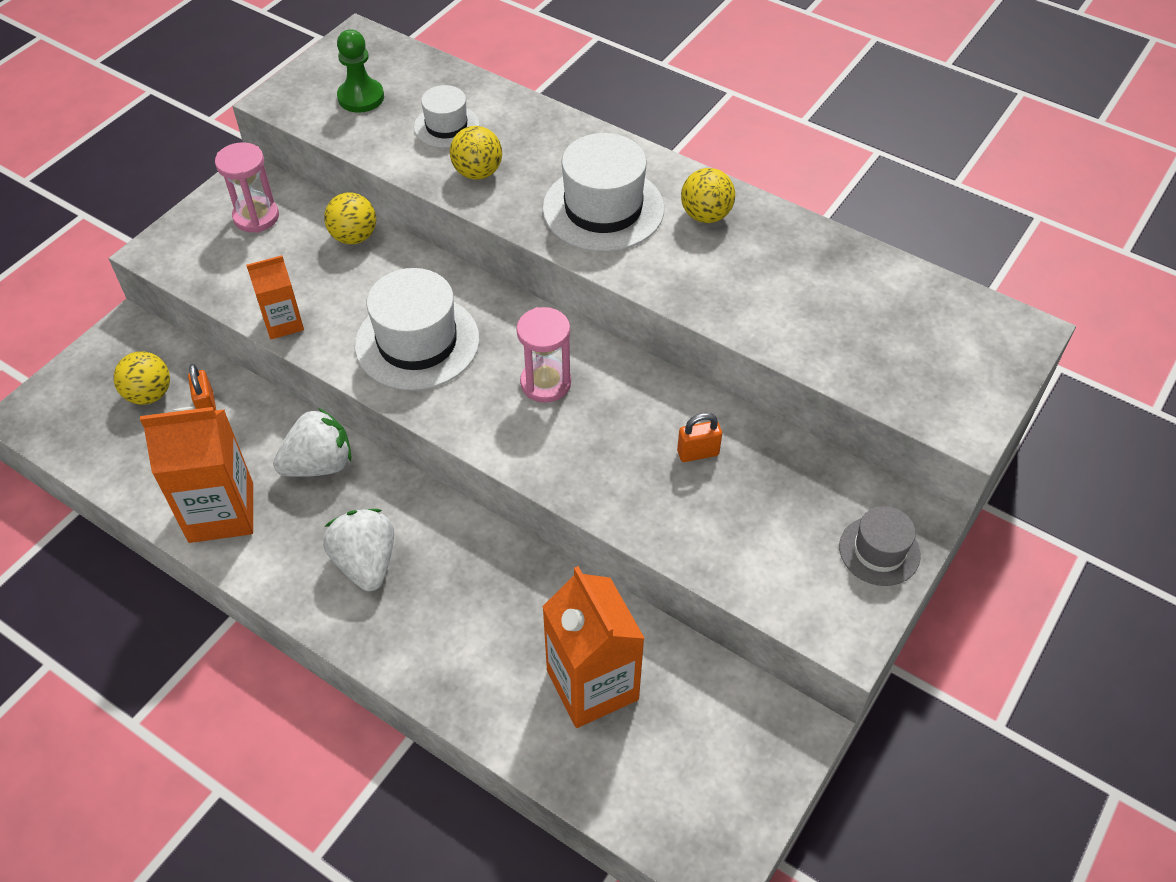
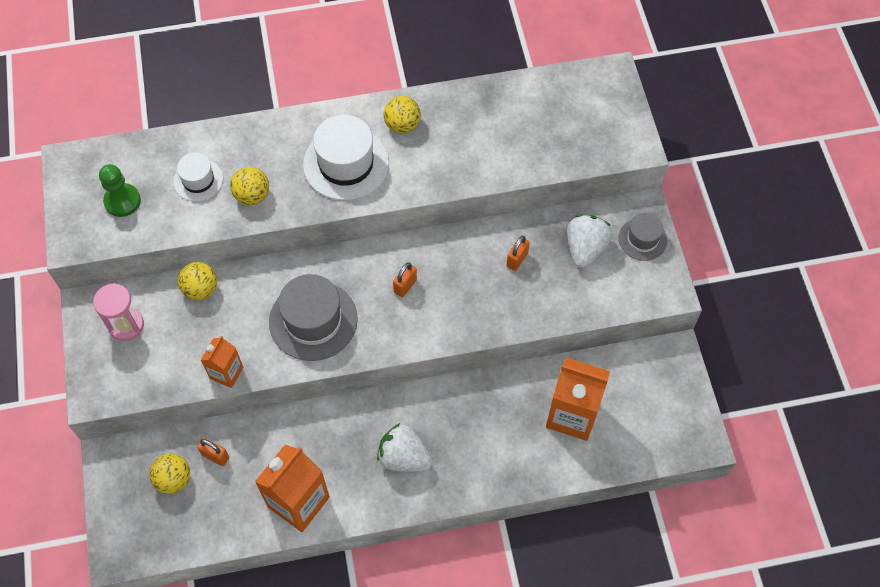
camera: 45 degrees left, 10 degrees up
(319, 464) = (318, 431): white strawberry -> white strawberry (585, 248)
(417, 342) = (313, 320): white hat -> grey hat
(545, 383) = (405, 286): pink hourglass -> orange padlock

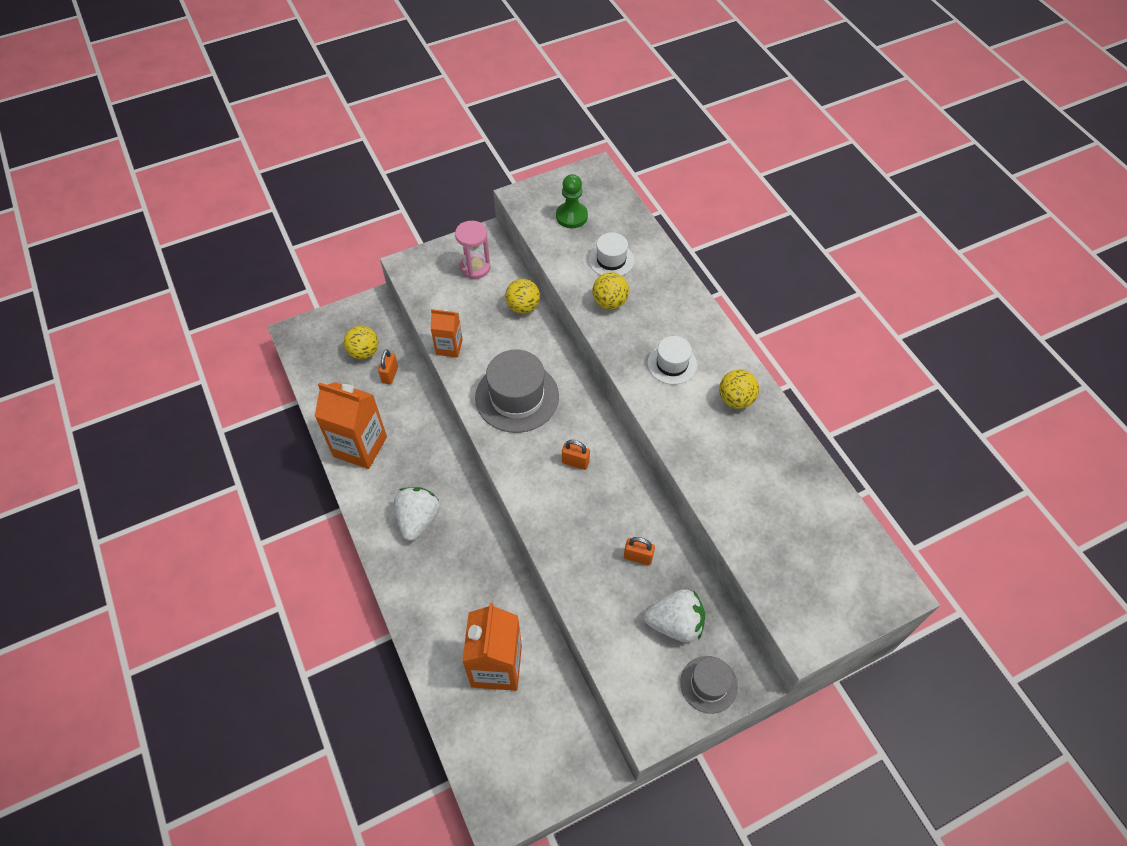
camera: 75 degrees right, 5 degrees down
(346, 163) = (672, 364): white hat -> white hat, size x0.57

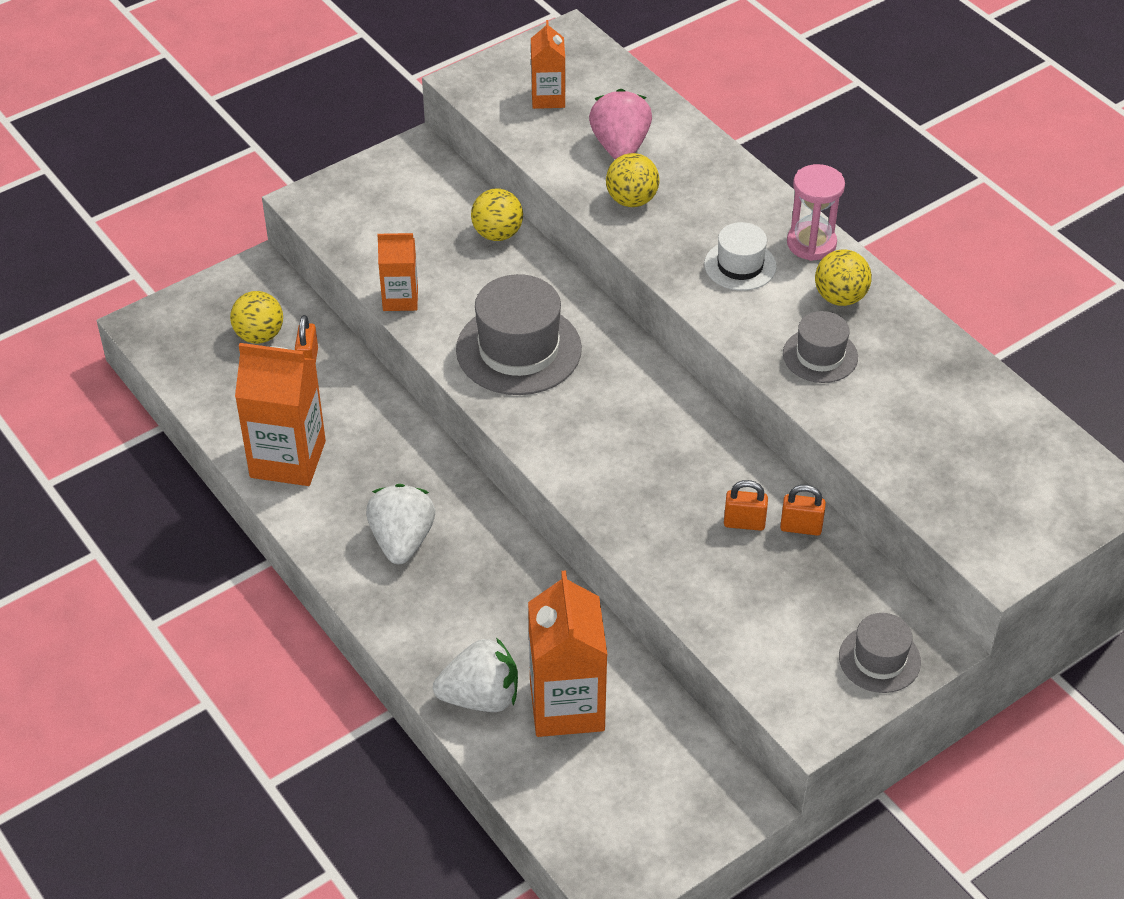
camera: 10 degrees left, 10 degrees down
(475, 267) = (411, 191): pink hourglass -> pink hourglass (811, 243)
(571, 216) = (548, 98): green pawn -> orange carton
(575, 462) = (625, 419): orange padlock -> orange padlock (801, 527)
(611, 260) = (620, 147): white hat -> pink strawberry
(675, 623) = (816, 595): white strawberry -> white strawberry (481, 697)
(712, 444) = (820, 355): none -> grey hat

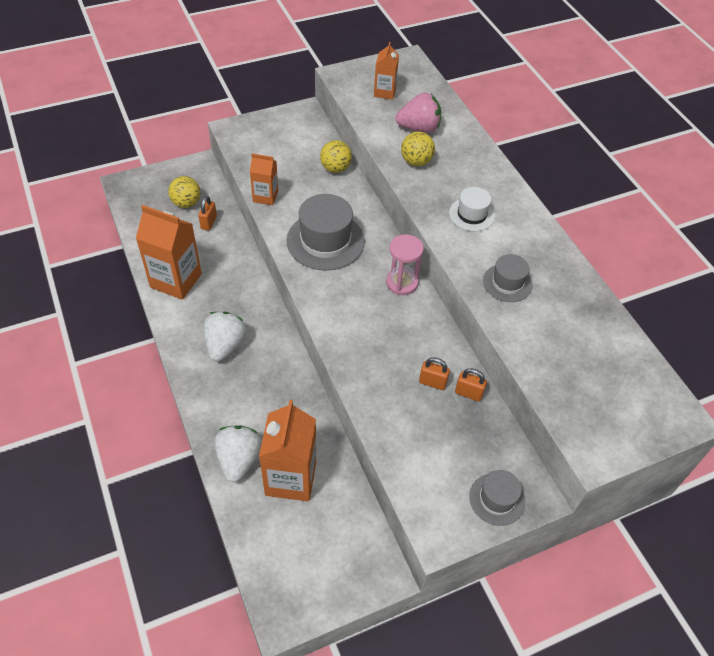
camera: 10 degrees right, 5 degrees up
(481, 697) = (239, 460): white strawberry -> white strawberry turned 90 degrees counterclockwise
(620, 147) = (419, 128): pink strawberry -> pink strawberry turned 75 degrees clockwise
(811, 243) = (521, 209): pink hourglass -> pink hourglass (402, 283)
(840, 297) = (530, 247): yellow ball -> none

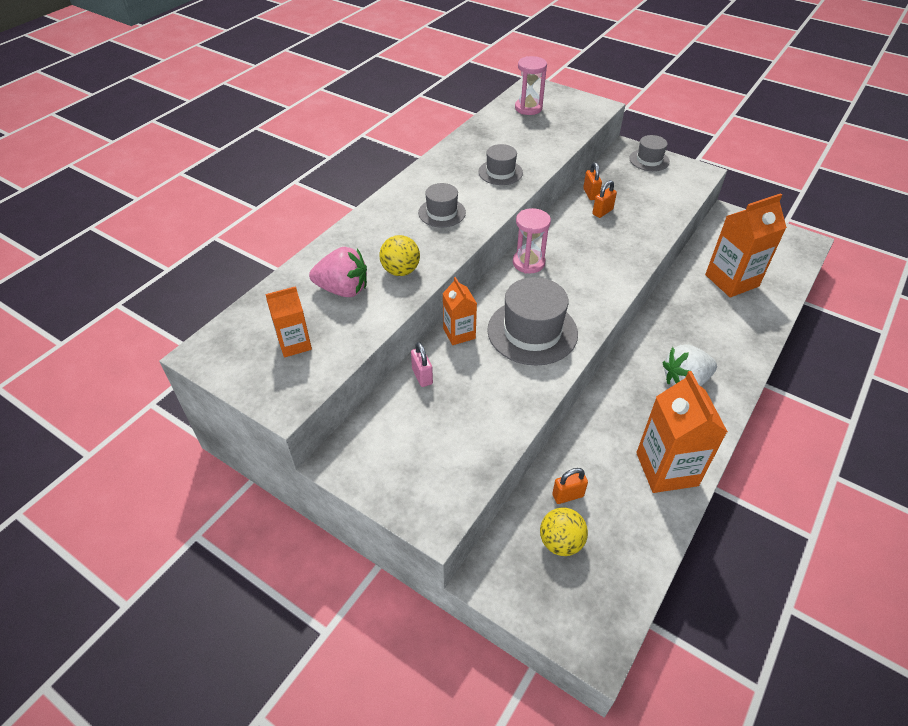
camera: 120 degrees left, 5 degrees down
(239, 460) = (756, 313): white strawberry -> none
(265, 196) = (520, 411): orange carton -> orange carton (459, 333)
(335, 168) = (422, 376): yellow ball -> pink padlock
(419, 128) = (343, 290): pink strawberry -> pink strawberry turned 135 degrees clockwise
(432, 382) = (602, 212): orange padlock -> orange padlock turned 60 degrees clockwise
(472, 214) = (442, 213): white hat -> grey hat
(625, 379) = (528, 108): none -> pink hourglass

